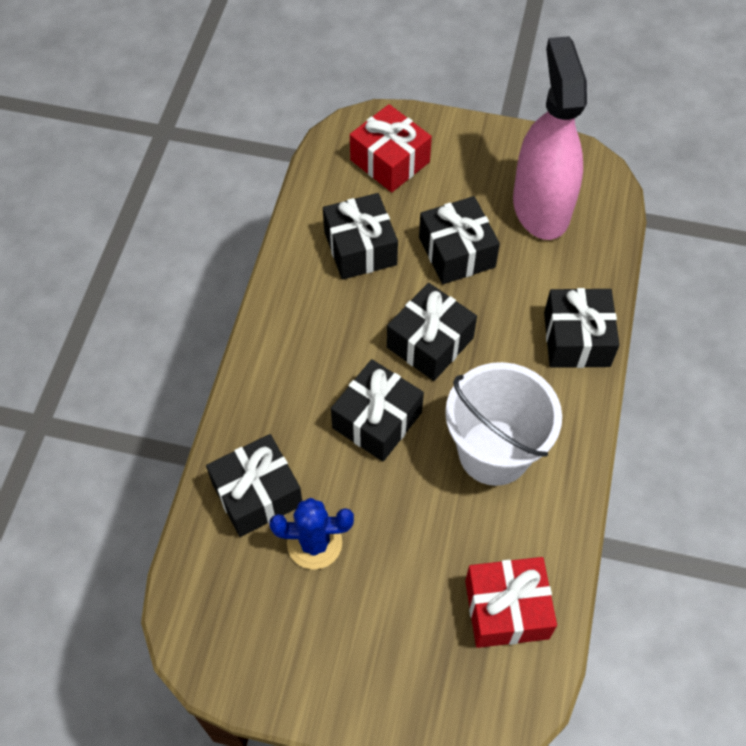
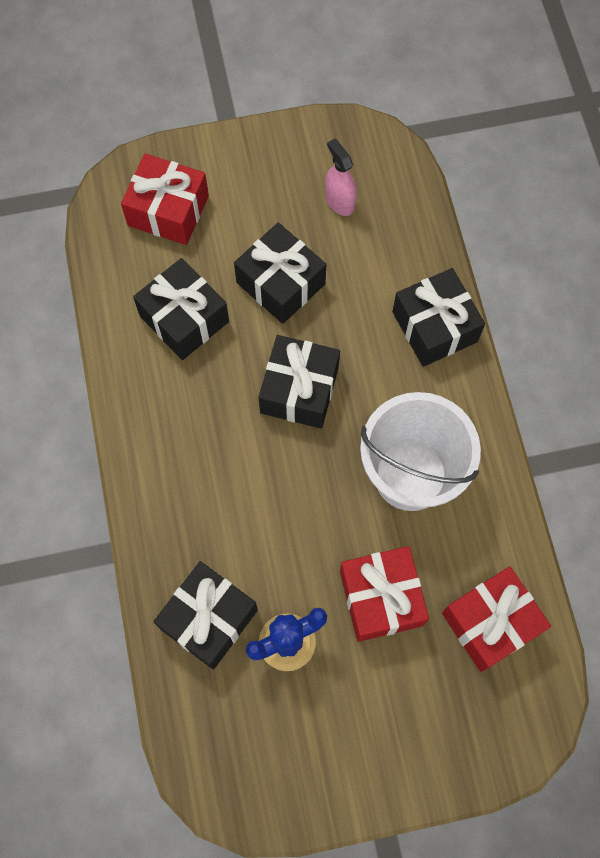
camera: 25 degrees left, 10 degrees up
(377, 420) = (286, 492): black gift -> none
(416, 543) = (381, 598): none -> red gift
(541, 207) = (339, 201): pink spray bottle -> pink spray bottle, size x0.42

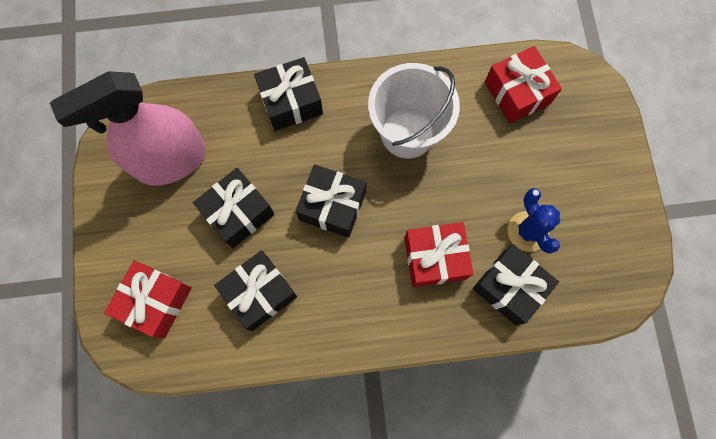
camera: 85 degrees left, 5 degrees up
(339, 201) = (171, 160): pink spray bottle -> pink spray bottle, size x2.40
(381, 598) = (497, 163): red gift -> red gift (435, 258)

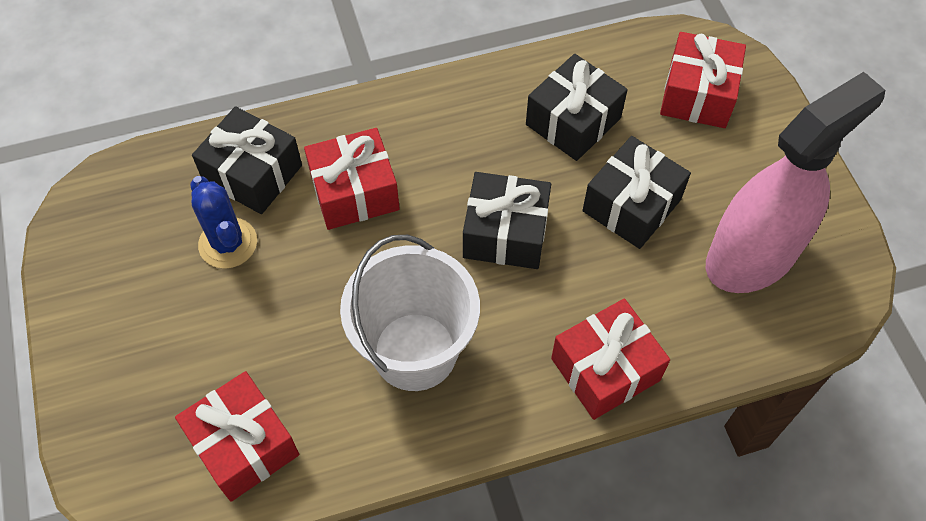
camera: 170 degrees right, 15 degrees down
(291, 102) = (605, 369): black gift -> red gift

